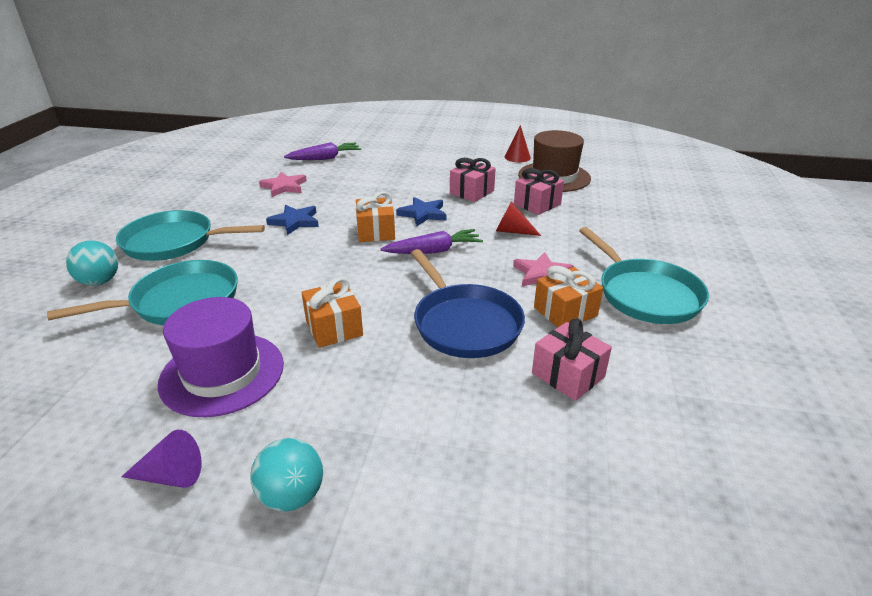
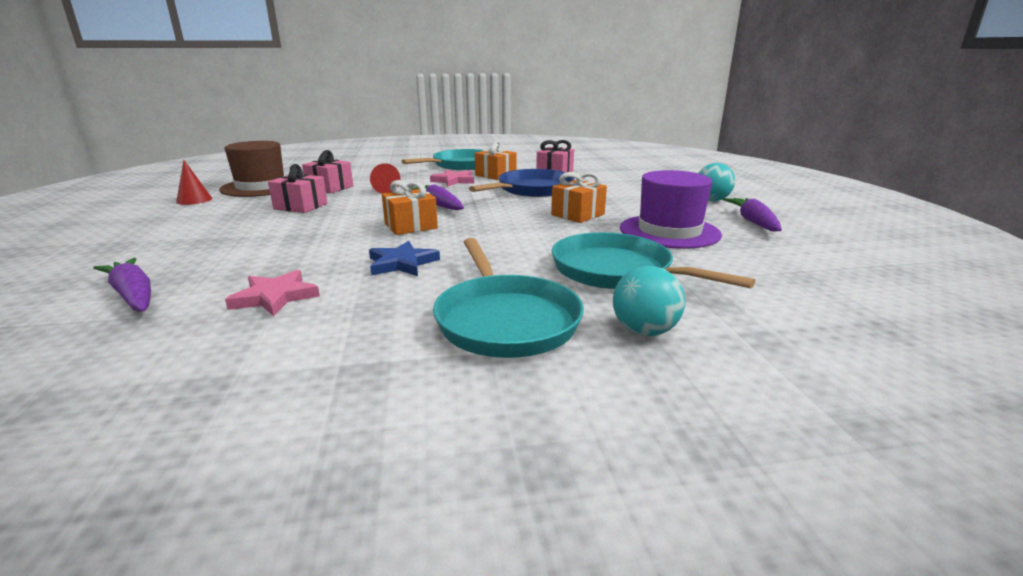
camera: 110 degrees left, 10 degrees down
(171, 475) = (753, 222): purple cone -> purple carrot
(423, 214) = (361, 216): blue star -> none

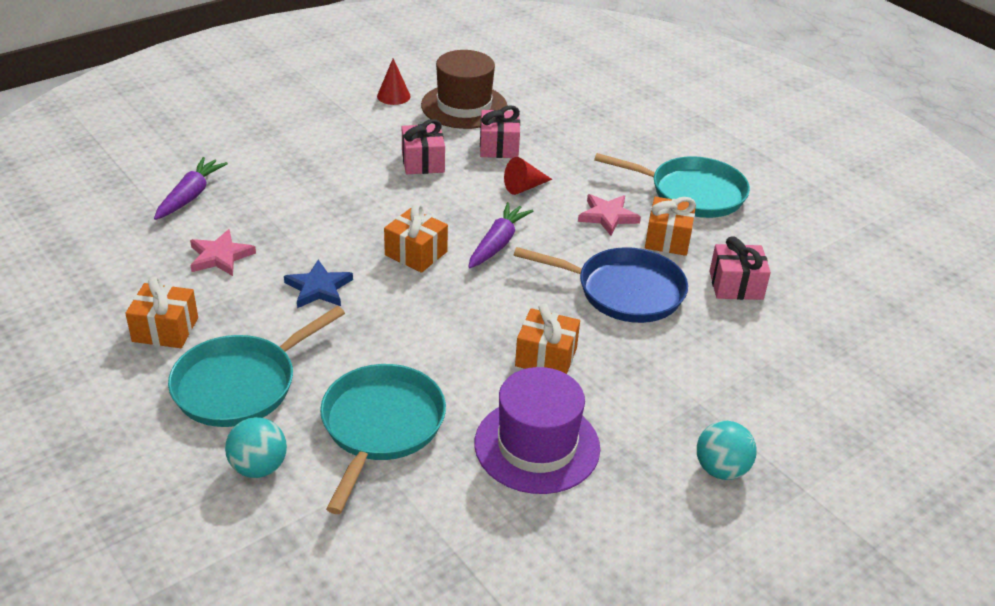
camera: 60 degrees right, 15 degrees up
(355, 348) = (165, 329): none -> orange gift
(753, 222) = (638, 521): purple carrot -> none

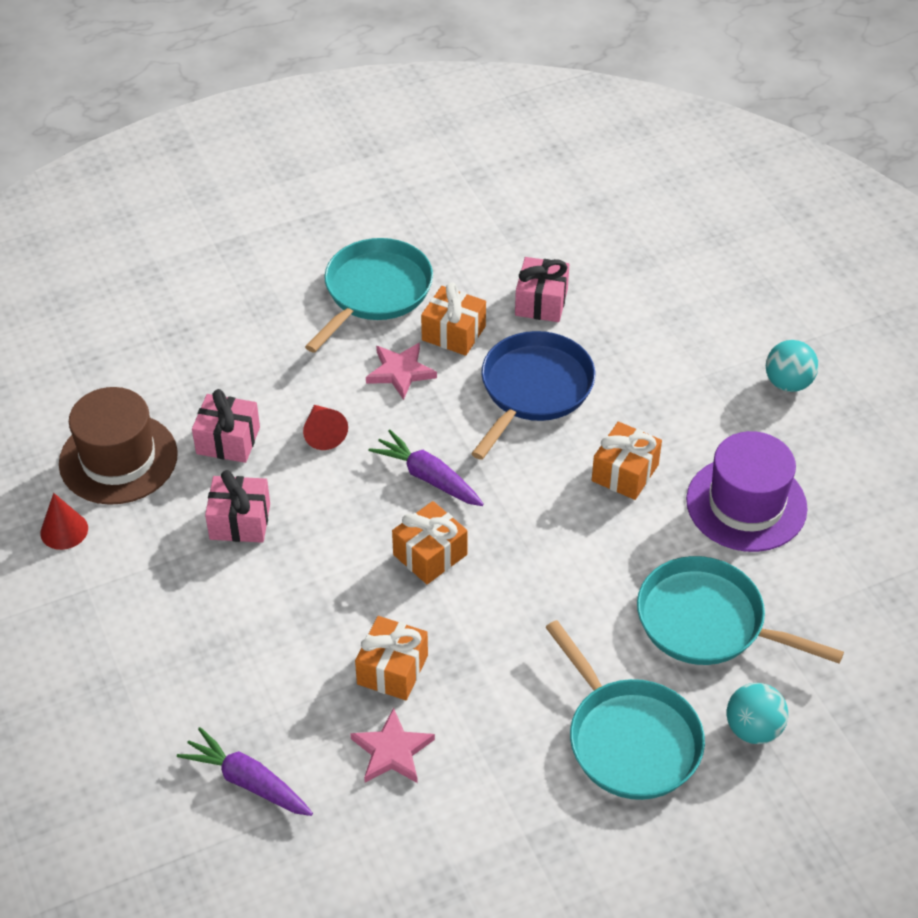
camera: 75 degrees left, 10 degrees up
(165, 329) = (524, 811): orange gift -> orange gift (392, 669)
(318, 288) = (476, 654): blue star -> none

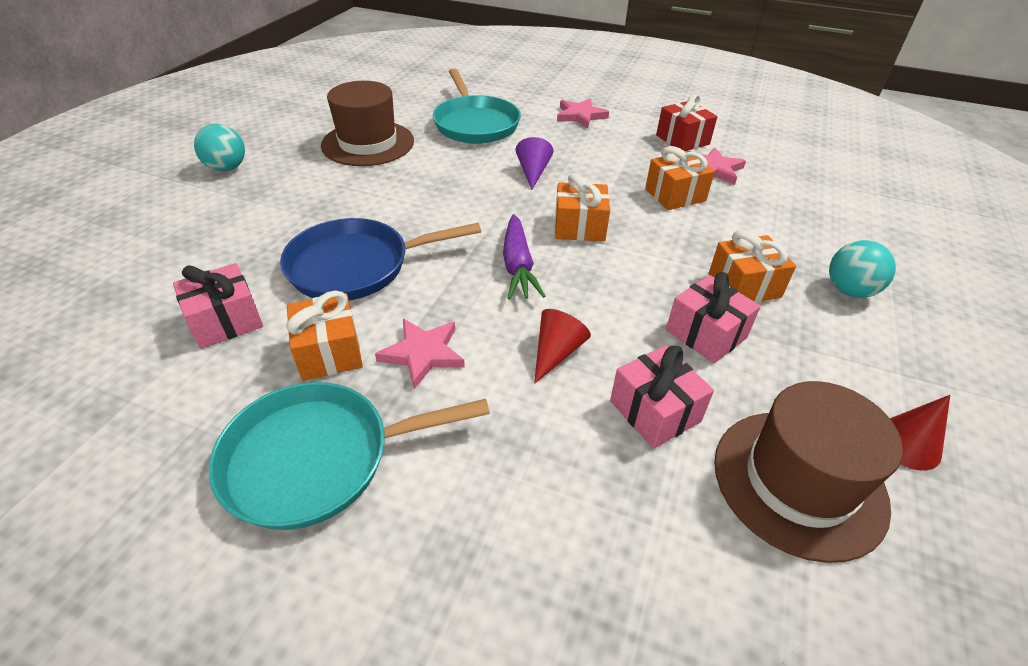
camera: 135 degrees left, 5 degrees down
(248, 781) = (821, 201): purple carrot -> none
(473, 788) = (682, 140): none -> red gift
(551, 592) = (533, 172): none -> purple cone
(625, 473) = (396, 190): orange gift -> orange gift (744, 285)
(630, 740) = (580, 116): turquoise pan -> pink star
(746, 504) = (368, 143): purple hat -> brown hat
(753, 729) = (520, 93): turquoise ball -> turquoise ball (849, 290)

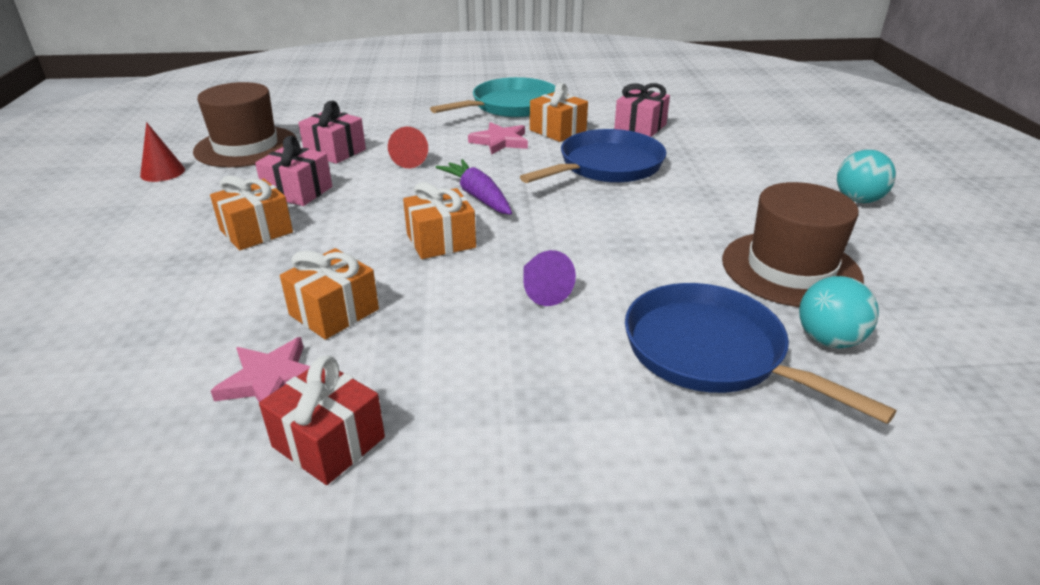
camera: 155 degrees right, 10 degrees down
(475, 124) = (710, 352): turquoise pan -> blue pan
(580, 116) = (558, 445): pink star -> none
(849, 290) = (141, 253): turquoise ball -> turquoise ball (828, 340)

